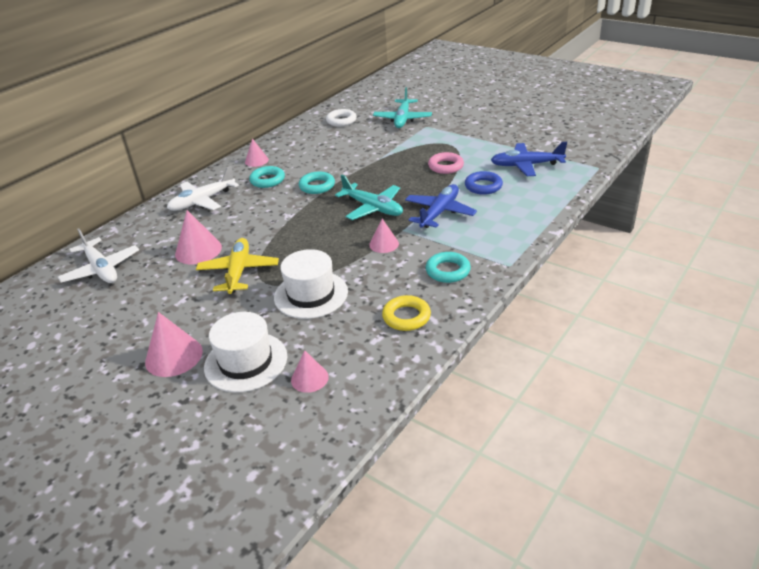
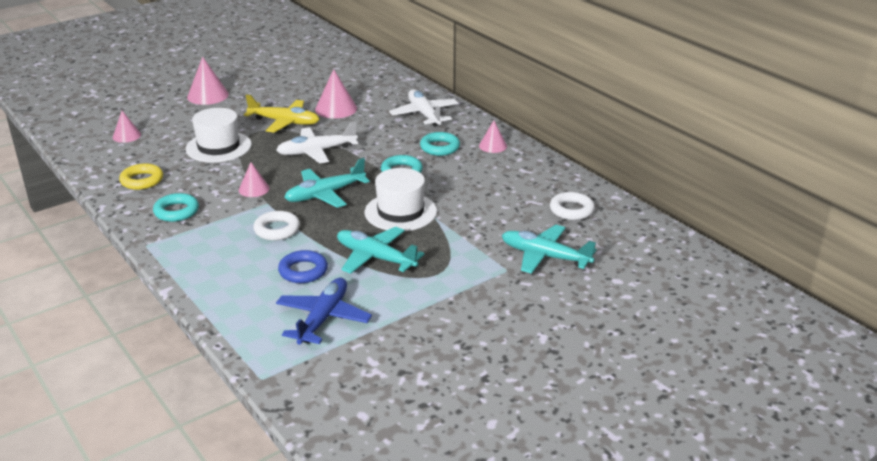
camera: 105 degrees right, 5 degrees down
(101, 269) = (347, 74): white plane -> white plane (316, 151)
(246, 362) = (171, 117): white hat -> white hat (400, 212)
(439, 212) = (277, 230): blue plane -> white ring
(446, 166) = (375, 257): pink ring -> turquoise plane

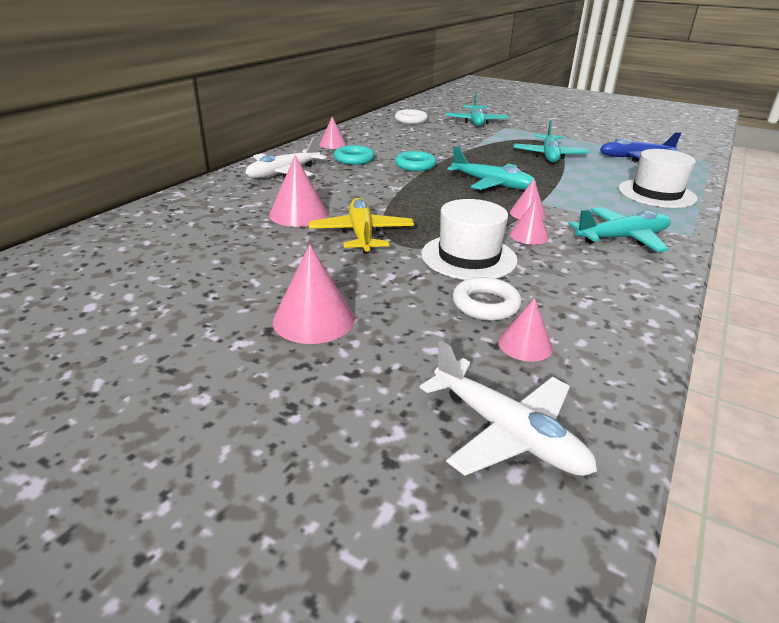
camera: 115 degrees left, 0 degrees up
(142, 180) = (607, 280): yellow ring -> none
(176, 211) = (622, 238): turquoise ring -> turquoise plane
(221, 176) = (529, 236): none -> pink cone
(277, 230) = (571, 190): white ring -> white ring (485, 304)
(303, 271) = (602, 171): blue ring -> none
(316, 151) = (417, 203): white plane -> white plane (507, 433)
(400, 212) = (479, 157): white hat -> white hat (656, 194)

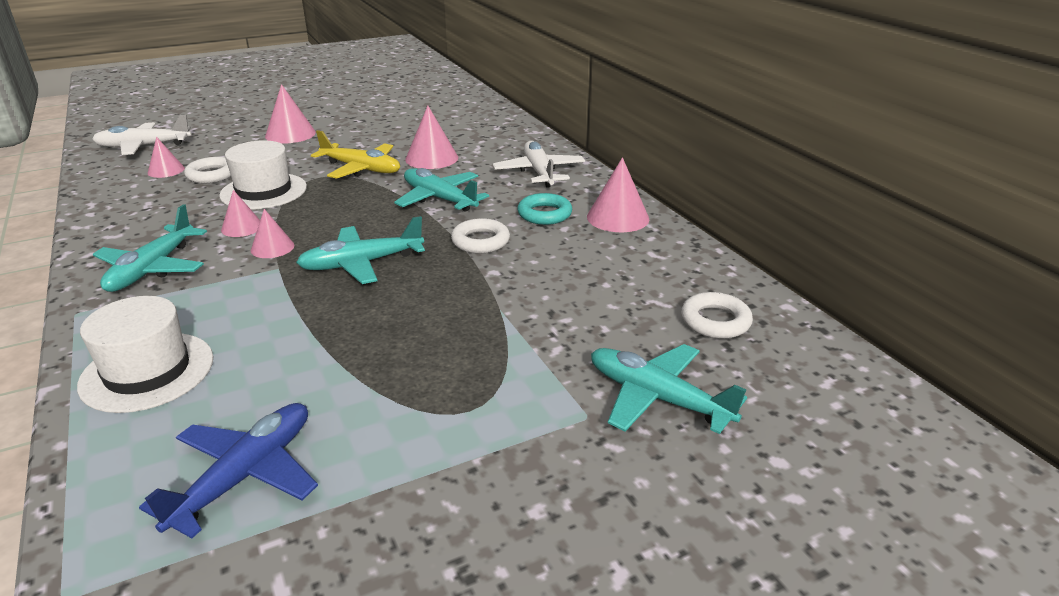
camera: 125 degrees right, 0 degrees up
(332, 144) = (618, 217): pink cone -> pink cone, size x1.59
(415, 165) = (480, 241): turquoise ring -> white ring
(549, 155) = (385, 369): turquoise plane -> turquoise plane (439, 199)

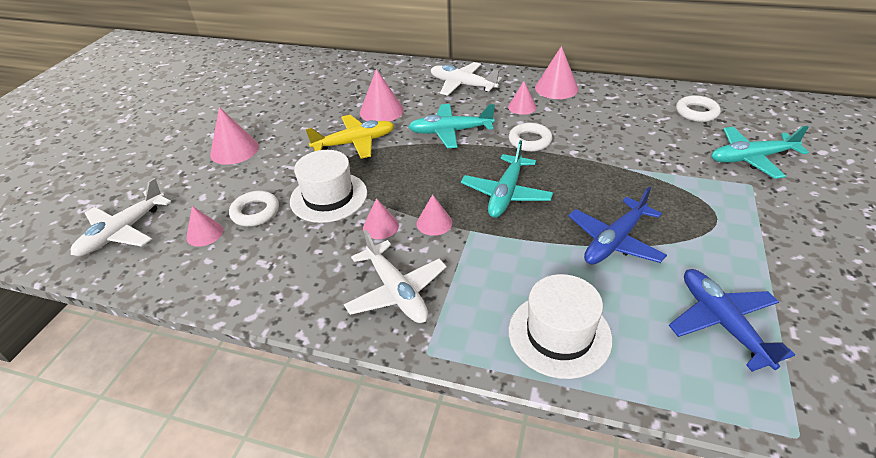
camera: 45 degrees left, 10 degrees up
(152, 269) = (396, 291): turquoise plane -> white plane
(341, 352) = (614, 241): none -> blue plane
(544, 214) = (522, 107): turquoise ring -> pink cone

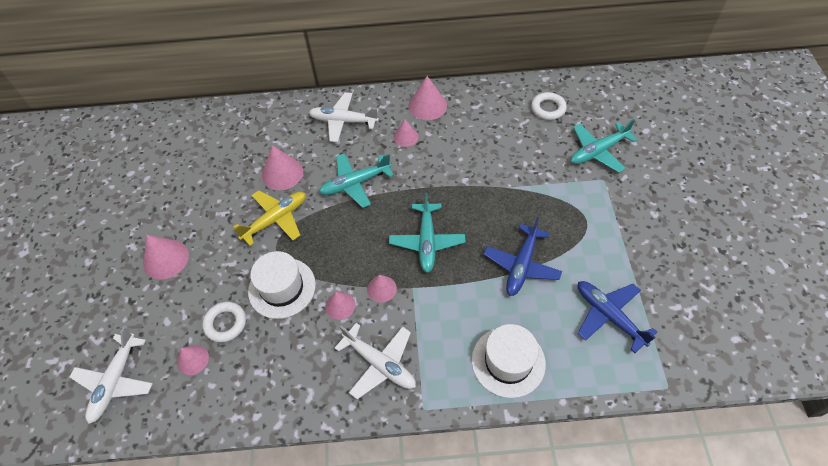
camera: 20 degrees left, 15 degrees up
(530, 141) = (426, 177): white ring -> none

